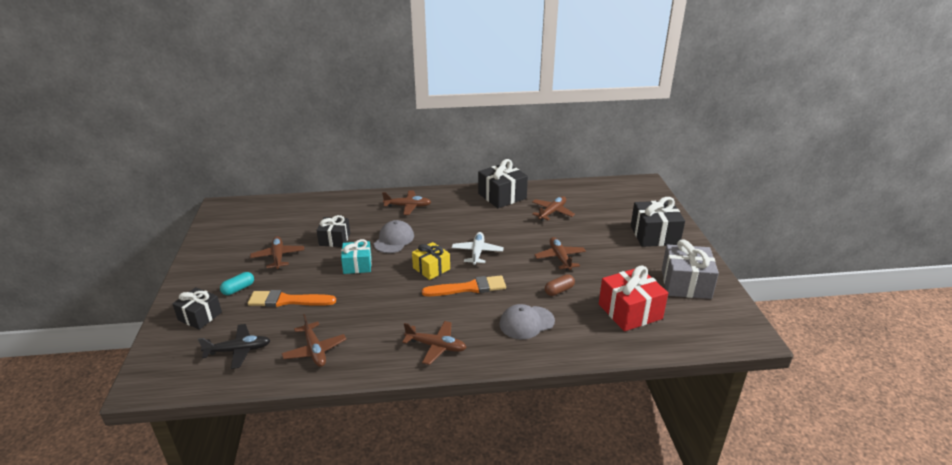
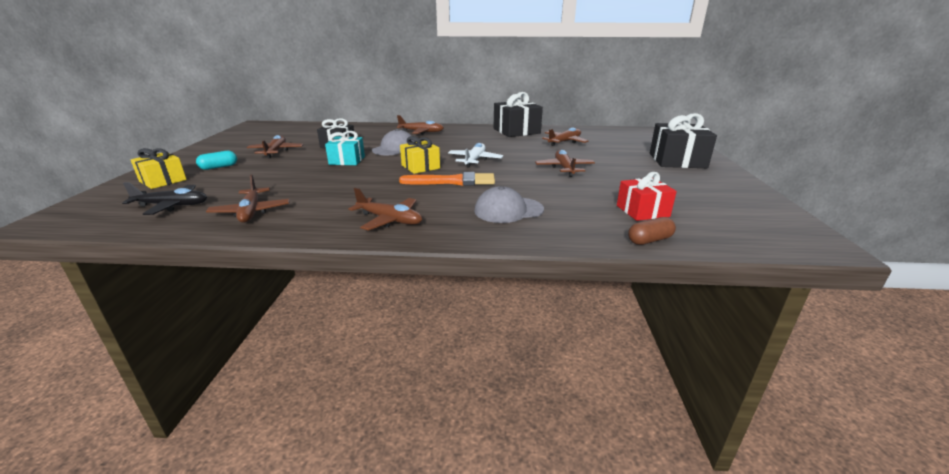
camera: 10 degrees right, 5 degrees down
(200, 316) = (163, 181): black gift -> yellow gift
(288, 300) = (258, 177): orange brush -> none
(559, 290) = (556, 190): brown capsule -> brown capsule (649, 240)
(630, 311) = (642, 211): red gift -> red gift, size x0.64
(685, 284) = (716, 195): grey gift -> none

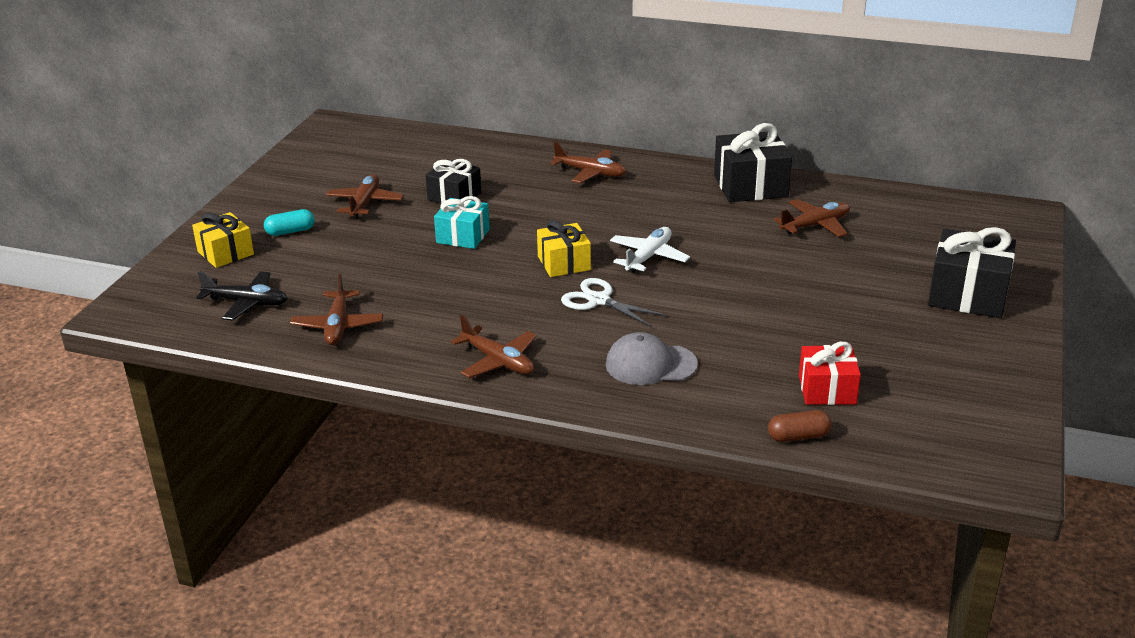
camera: 15 degrees right, 5 degrees up
(394, 148) = (537, 214): grey cap -> none
(452, 181) = (599, 300): orange brush -> white scissors
(564, 168) = (774, 292): brown plane -> none

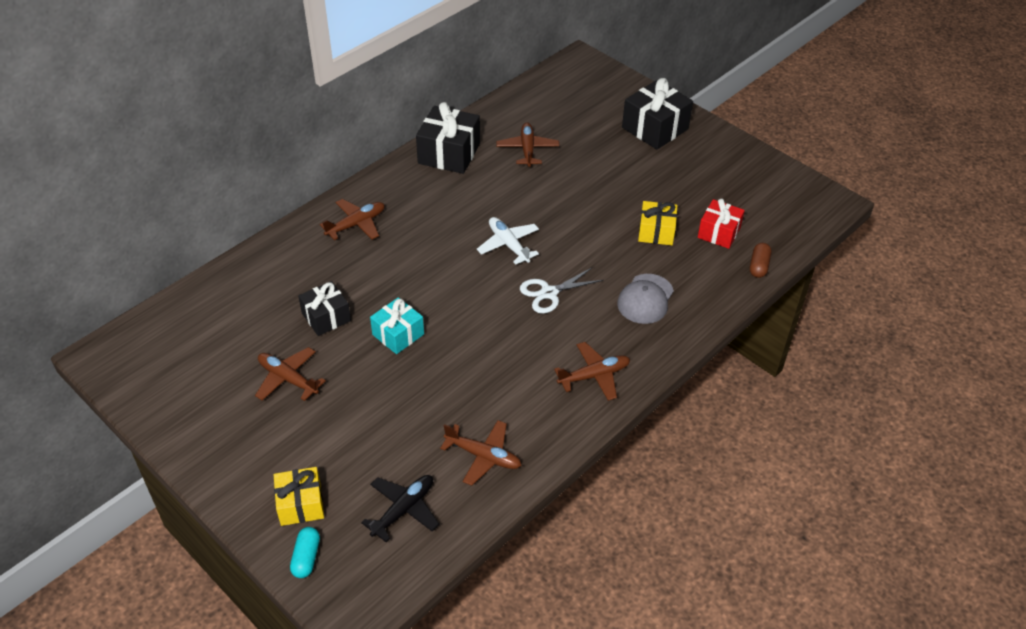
camera: 65 degrees left, 15 degrees up
(290, 231) = (298, 446): turquoise capsule -> turquoise capsule (306, 557)
(564, 263) = (484, 291): yellow gift -> yellow gift (656, 232)

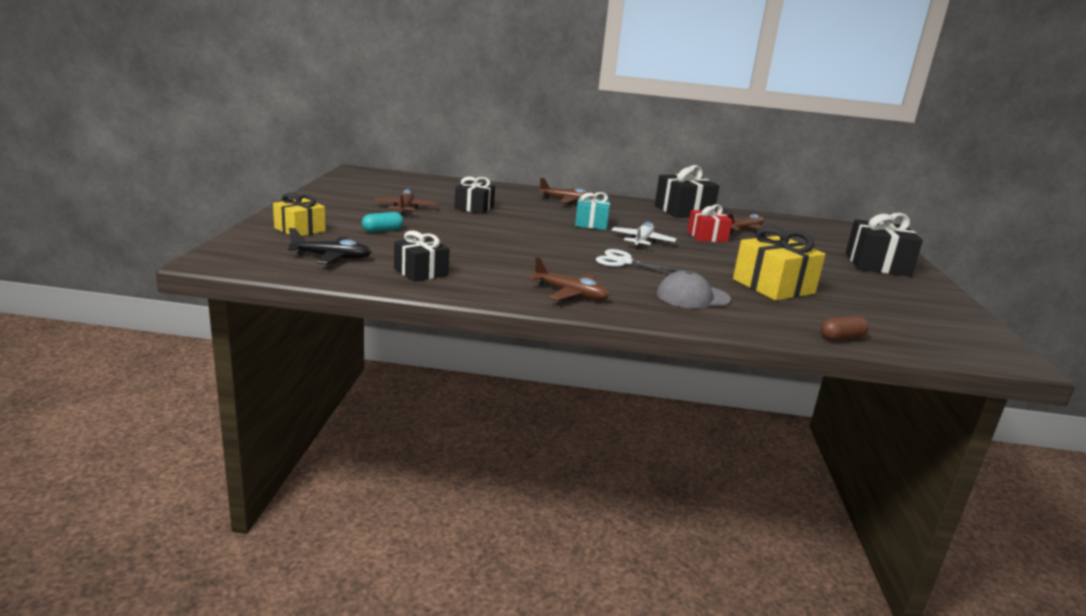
camera: 50 degrees right, 25 degrees down
(306, 557) = (253, 239): turquoise capsule -> turquoise capsule (382, 230)
(398, 334) = (494, 227): turquoise gift -> turquoise gift (591, 224)
(484, 456) = (421, 272): brown plane -> black gift
(656, 232) = (773, 286): yellow gift -> yellow gift, size x1.56
(719, 232) = (835, 311): red gift -> red gift (707, 236)

